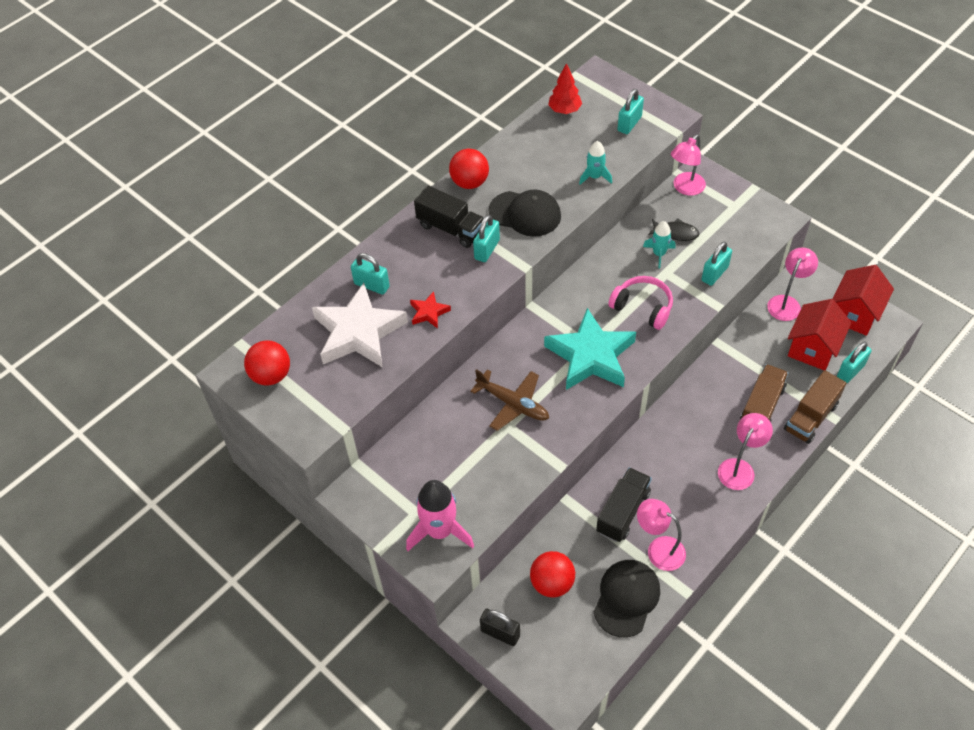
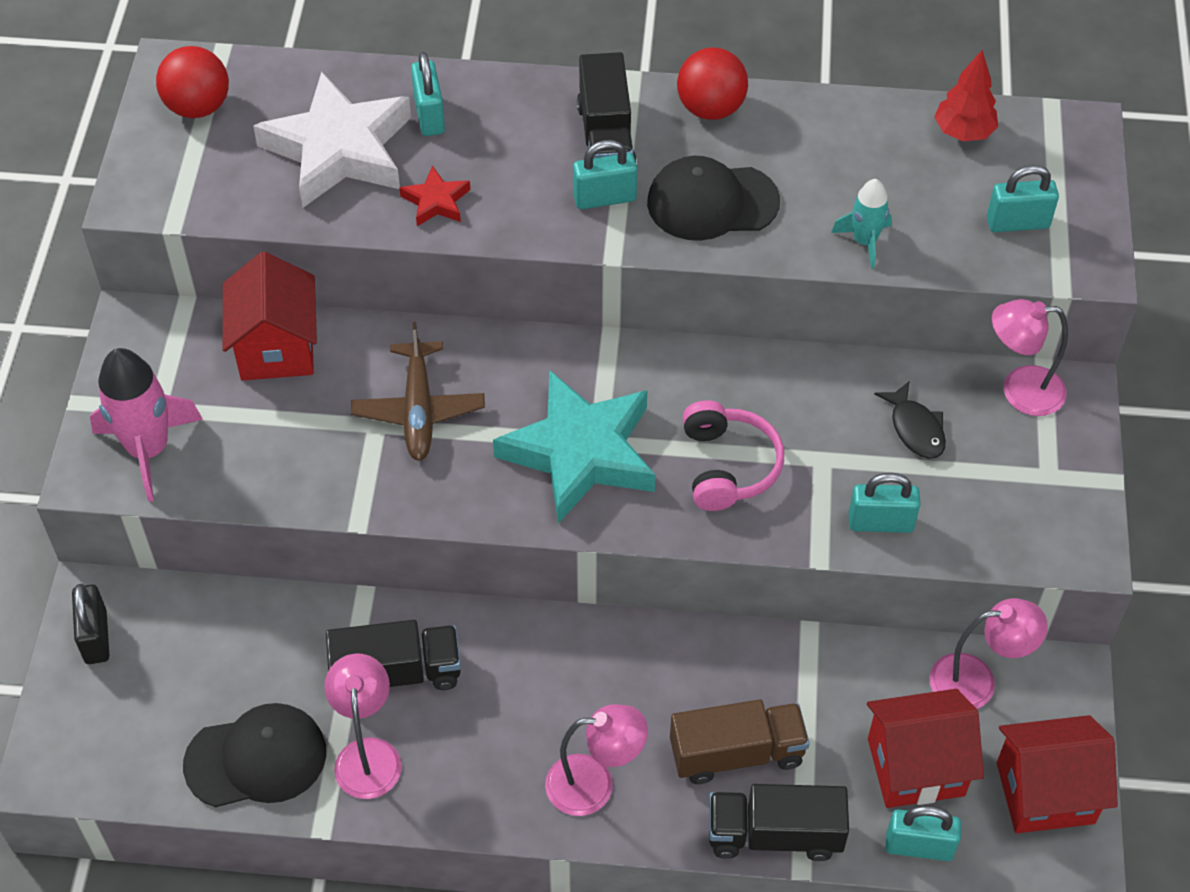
camera: 50 degrees right, 0 degrees up
(424, 441) = (276, 348): none -> red house
(525, 214) = (712, 202): black cap -> black cap turned 105 degrees clockwise
(552, 583) = (215, 653): red ball -> none
(659, 254) = (852, 430): turquoise rocket -> none
(810, 417) = (774, 834): brown truck -> black truck

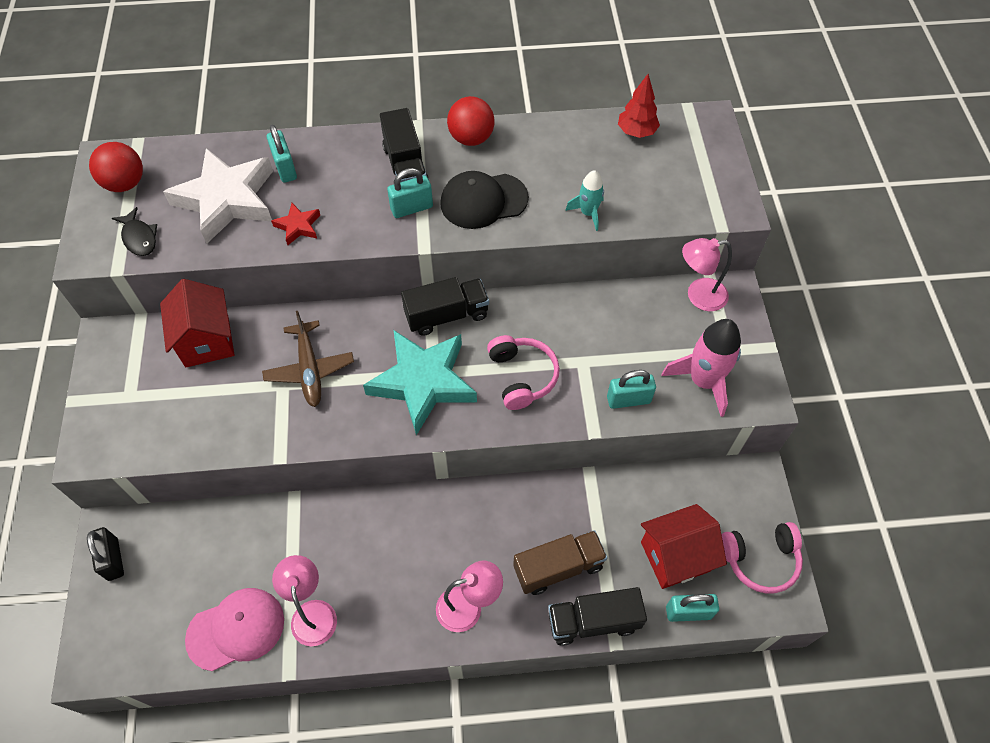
camera: 10 degrees left, 5 degrees up
(148, 450) = (126, 427): pink rocket -> pink rocket (703, 381)
(256, 758) = (236, 629): black cap -> pink cap
(397, 673) = (324, 550): black truck -> black truck (447, 315)
(915, 428) = (638, 331): black fish -> black fish (139, 238)
(976, 681) = (701, 490): pink lamp -> none
(1017, 223) = (683, 187): turquoise padlock -> none
(1045, 793) = (760, 559): red house -> pink headphones

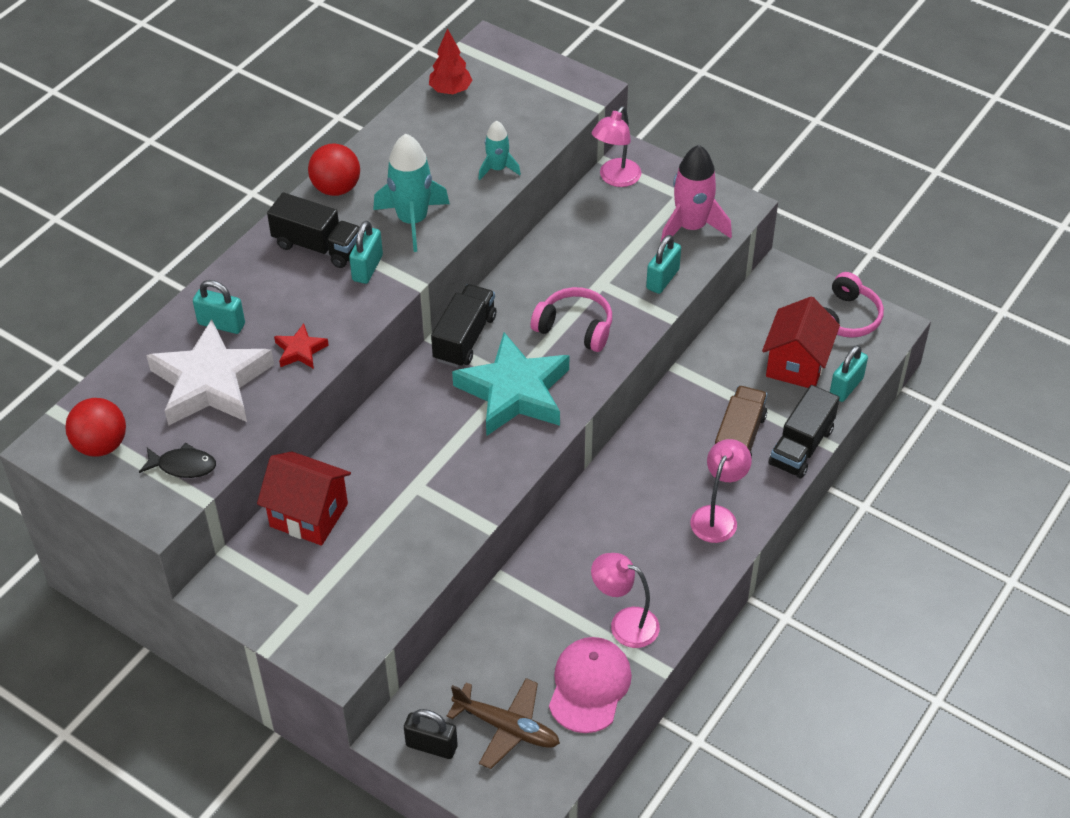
camera: 50 degrees left, 10 degrees down
(309, 369) = (419, 459): brown plane -> brown plane (506, 727)
(483, 201) = (412, 221): black cap -> turquoise rocket

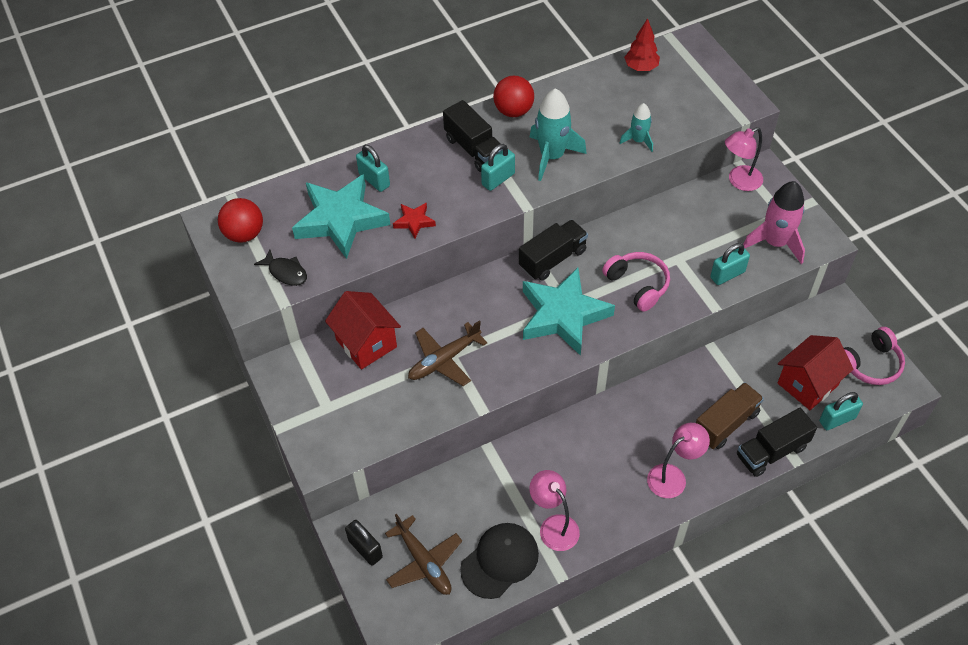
camera: 30 degrees right, 5 degrees up
(211, 383) = (341, 220): white star -> turquoise star
(412, 494) = (444, 360): none -> brown plane
(589, 686) = (500, 561): pink cap -> black cap

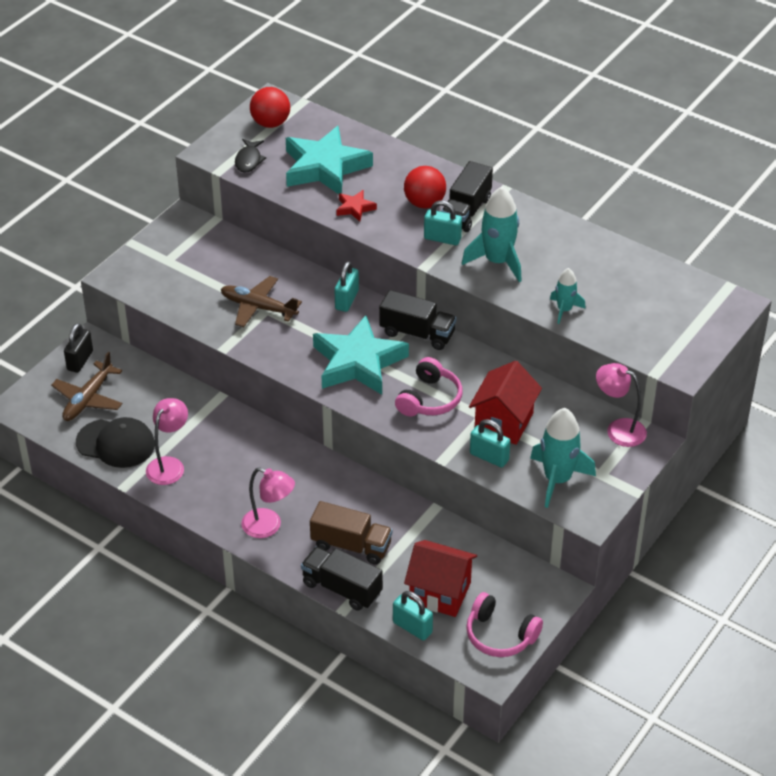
camera: 60 degrees right, 10 degrees down
(366, 343) = (244, 256): red house -> red house (503, 422)
(374, 180) = (383, 168): turquoise padlock -> turquoise padlock (347, 300)
(513, 111) = (533, 218): red ball -> red ball (424, 203)
(641, 67) = (665, 280): red tree -> none
(775, 243) = (557, 479): pink rocket -> turquoise rocket

